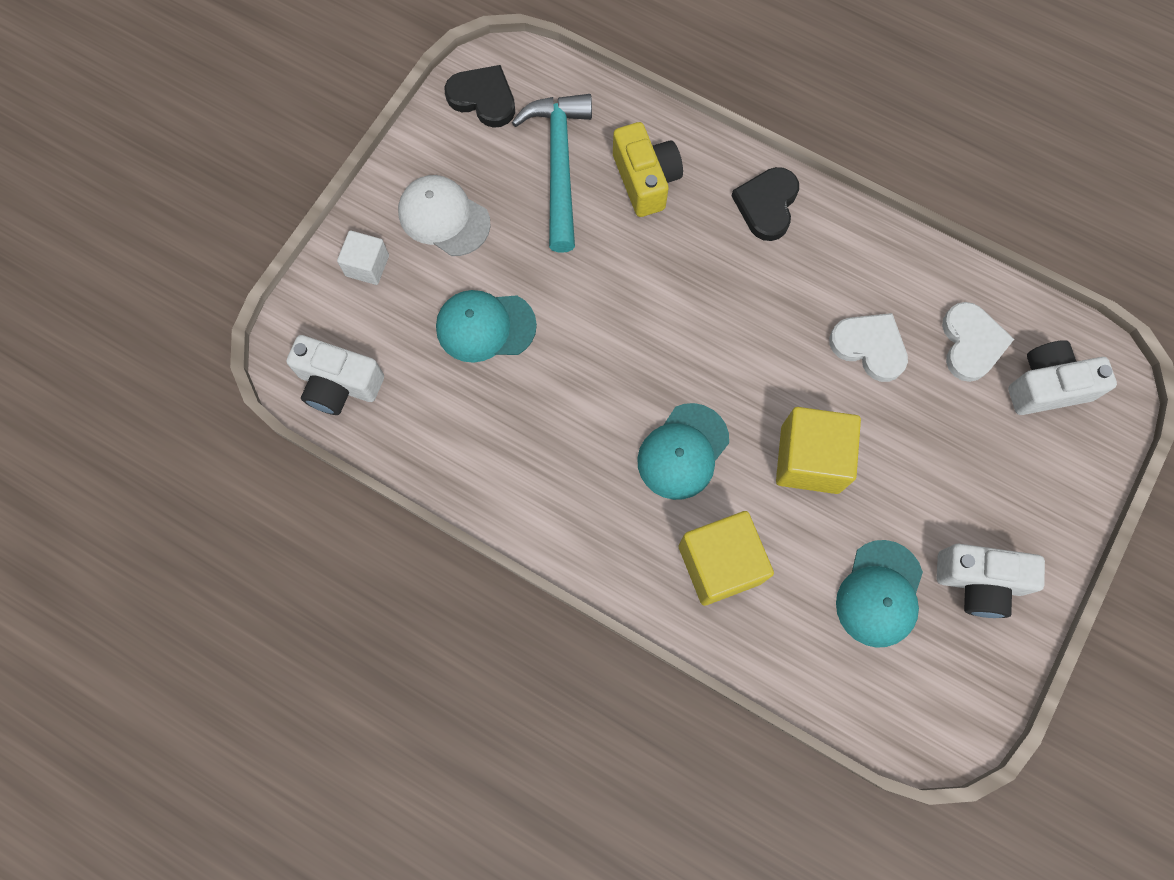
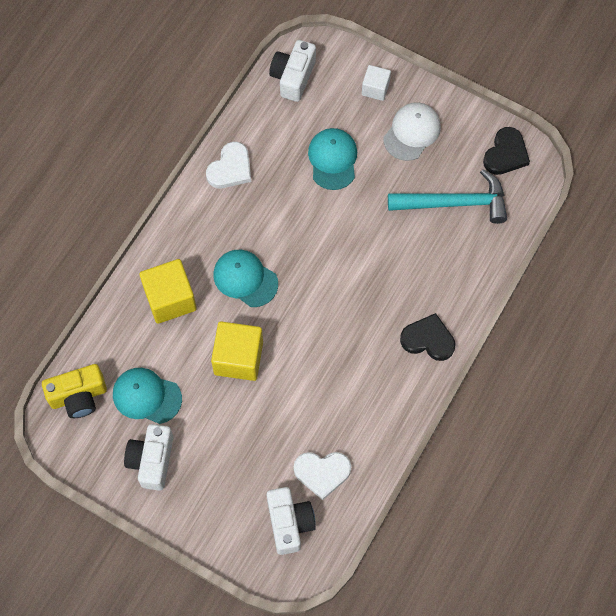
camera: 90 degrees right, 5 degrees down
(645, 180) = (445, 259): yellow camera -> yellow camera (78, 396)
(869, 347) = (319, 402): white heart -> white heart (230, 168)

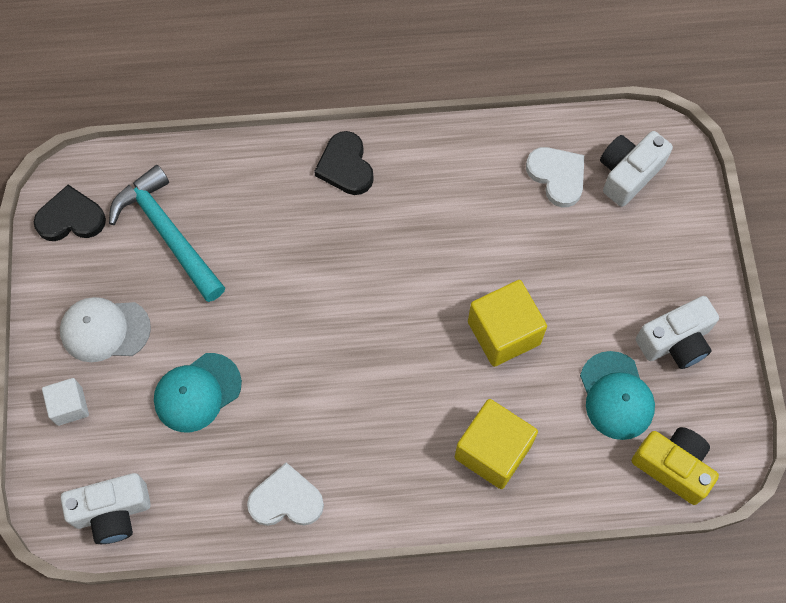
camera: 125 degrees left, 0 degrees up
(245, 279) = (410, 388): turquoise cap -> none

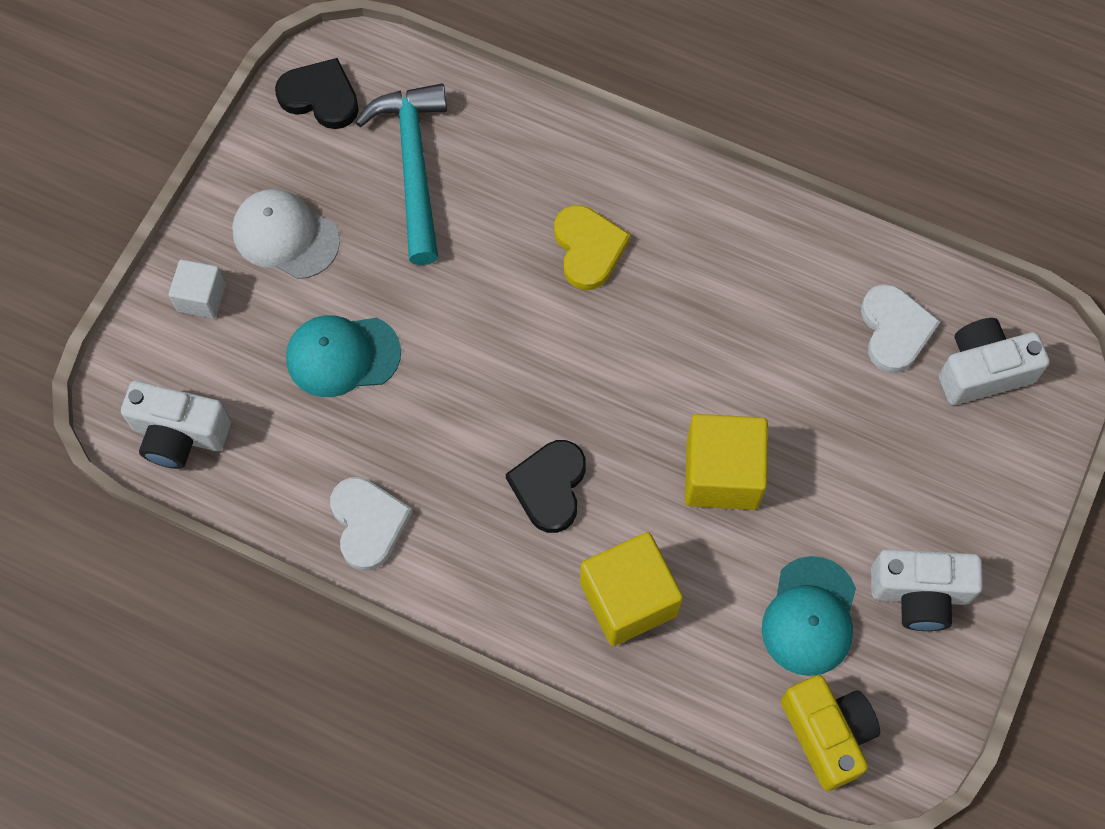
camera: 30 degrees right, 0 degrees up
(286, 500) = (368, 523): white heart -> white heart turned 45 degrees clockwise
(324, 227) = (588, 249): none -> yellow heart
(345, 166) = (654, 193): black heart -> black heart (549, 486)

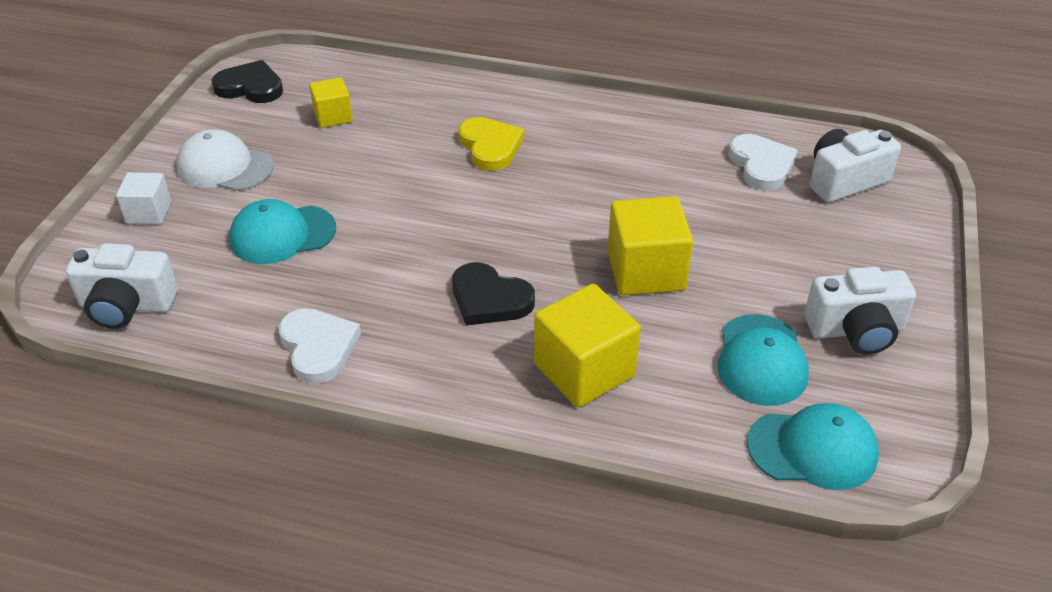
camera: 10 degrees left, 25 degrees down
(413, 166) = (333, 116): turquoise hammer -> yellow cube
(549, 486) = (489, 299): black heart -> black heart turned 60 degrees counterclockwise
(827, 734) = (813, 449): yellow camera -> turquoise cap

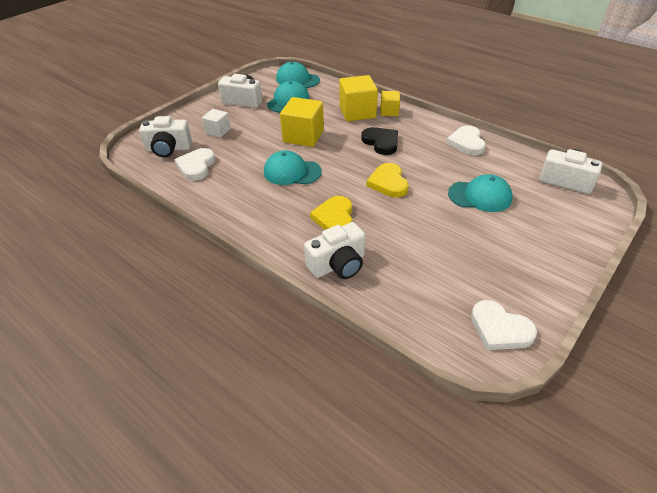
camera: 155 degrees left, 0 degrees up
(149, 212) = (567, 231): white cube -> white cube (218, 131)
(225, 167) = (518, 252): white cap -> none
(250, 87) = (500, 329): black heart -> white heart
(333, 116) = (433, 274): yellow cube -> yellow cube (389, 111)
(438, 218) = (388, 183): none -> yellow heart
(452, 98) = (338, 265): none -> white camera
(605, 196) = (292, 172): none -> turquoise cap

